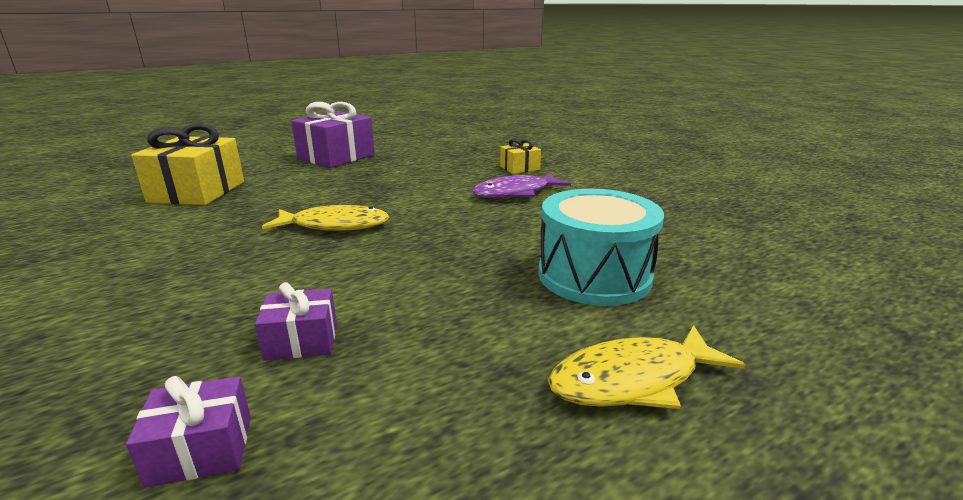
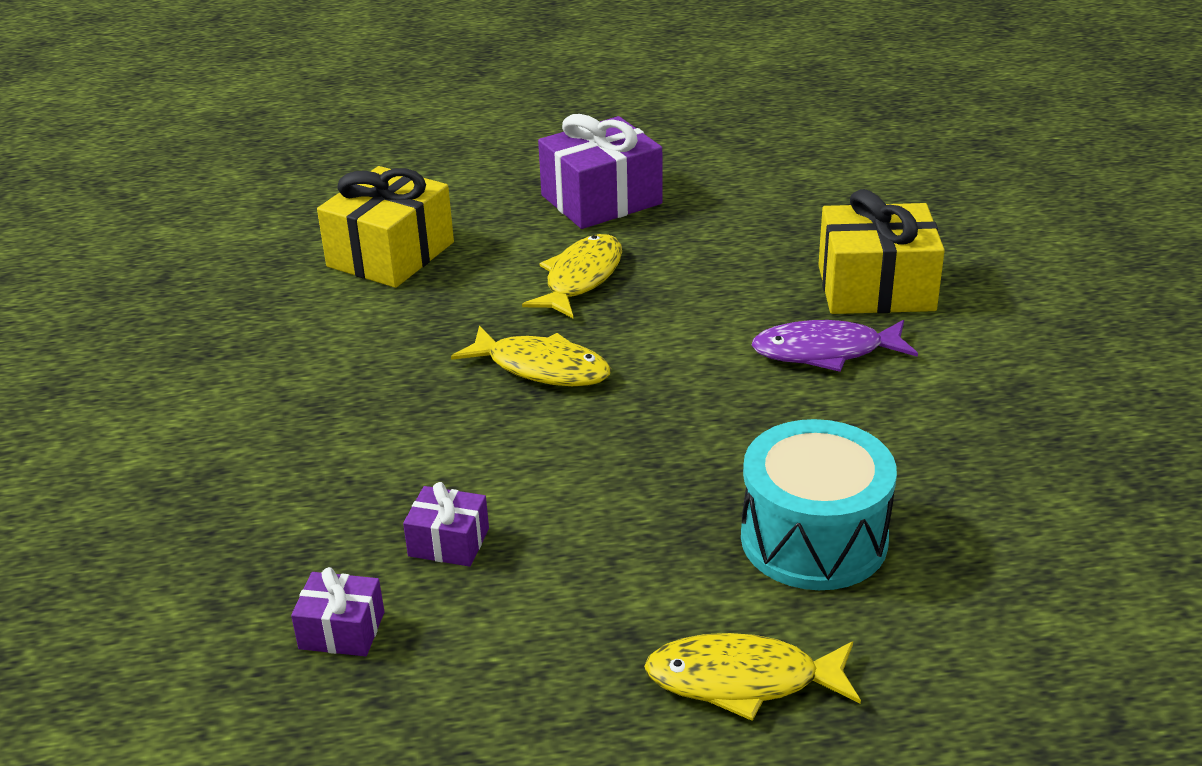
camera: 25 degrees right, 10 degrees up
(340, 185) = (580, 278): none -> yellow fish
(519, 168) = (876, 288): yellow gift -> yellow gift, size x1.97

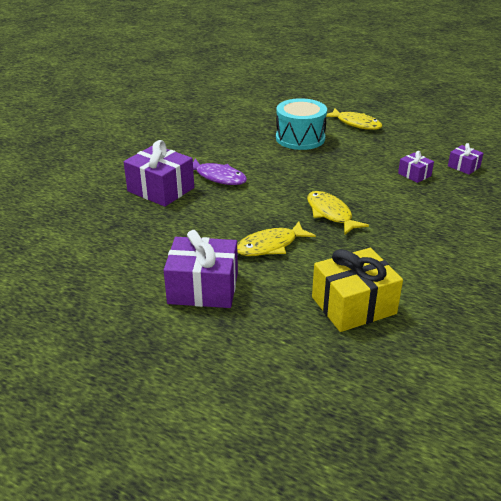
camera: 145 degrees left, 0 degrees up
(876, 288) = (161, 189): yellow gift -> purple gift

